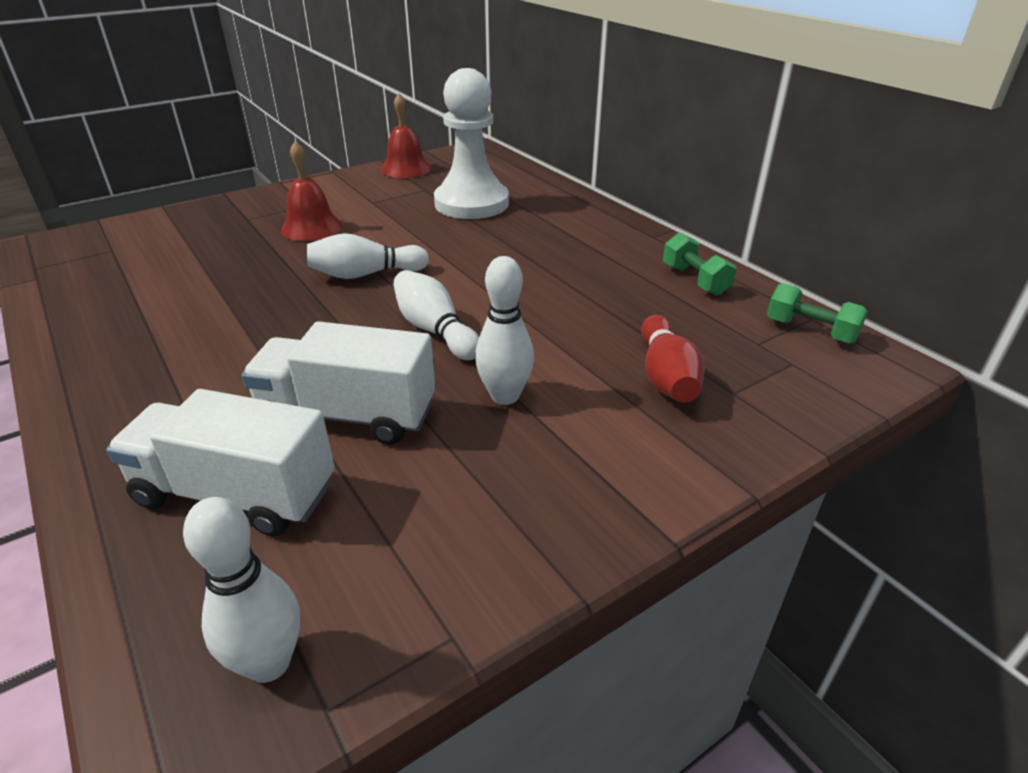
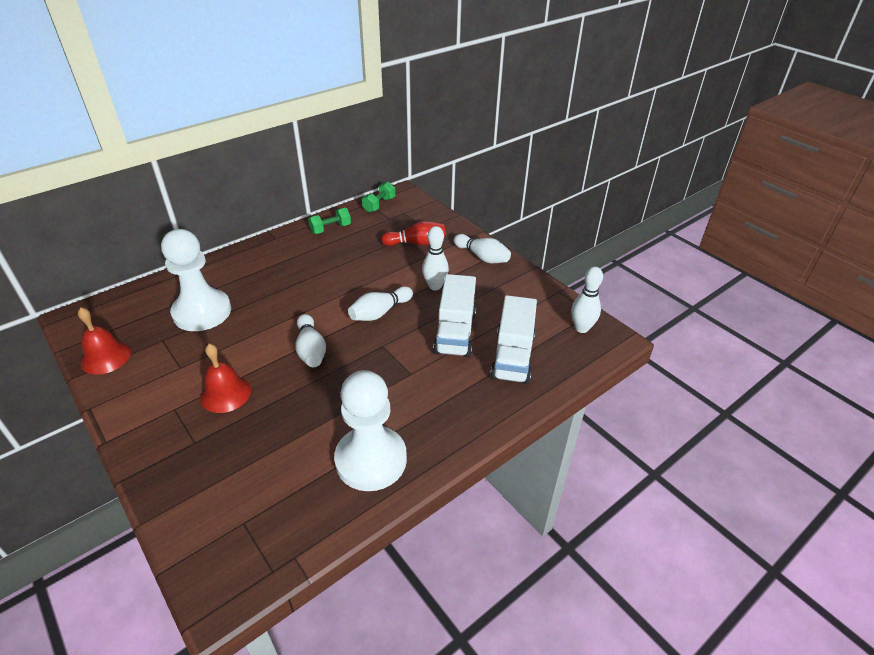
camera: 95 degrees left, 5 degrees up
(121, 322) = (371, 460): none -> white pawn
(621, 480) = (482, 257): none -> white bowling pin

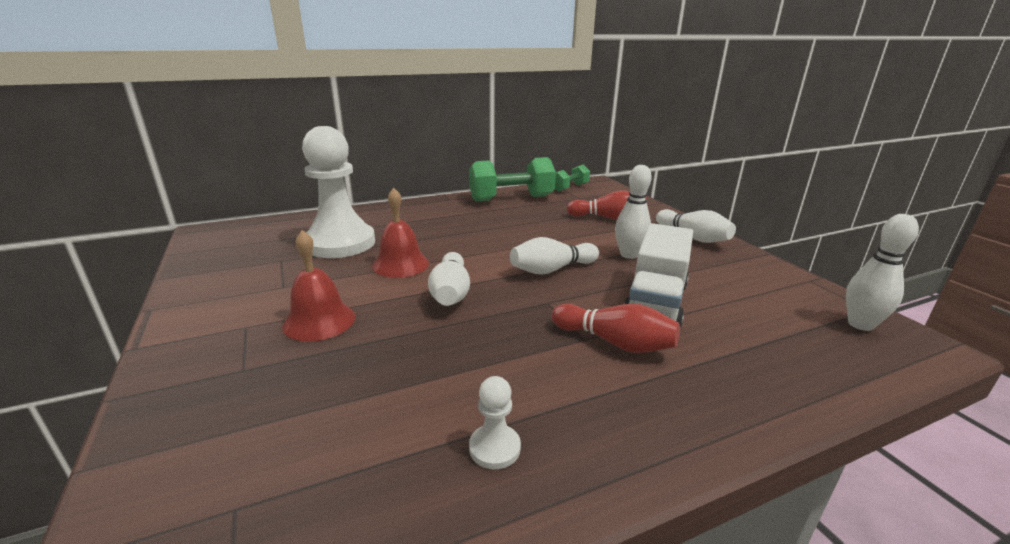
camera: 15 degrees right, 15 degrees down
(106, 357) = (210, 266): red bell -> red bell (400, 264)
(330, 229) = (511, 198): green dumbbell -> green dumbbell, size x1.81
(371, 460) = (494, 448): white pawn -> white pawn, size x0.40
(430, 373) = (615, 342): none -> red bowling pin
(512, 356) = (749, 342): white truck -> none

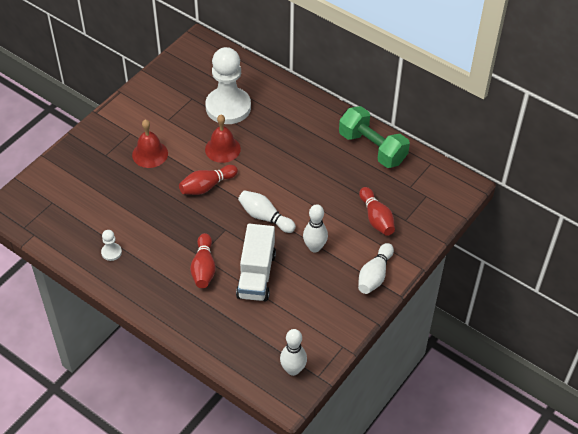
camera: 60 degrees right, 25 degrees up
(450, 293) = (207, 186): white bowling pin -> red bowling pin
(570, 188) = (431, 172): green dumbbell -> none
(655, 302) = (256, 275): white truck -> white truck turned 75 degrees counterclockwise

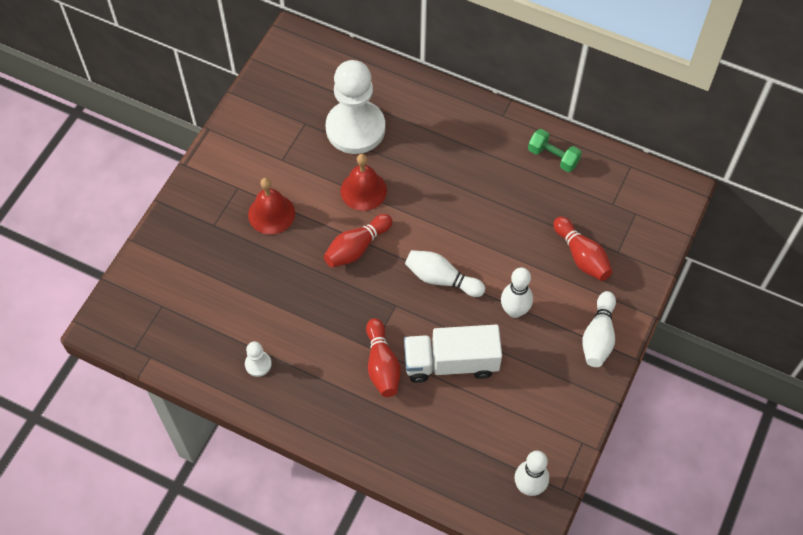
camera: 10 degrees left, 10 degrees up
(256, 275) = (451, 363): white truck -> white truck turned 90 degrees clockwise
(372, 148) = (553, 157): green dumbbell -> green dumbbell, size x0.55

